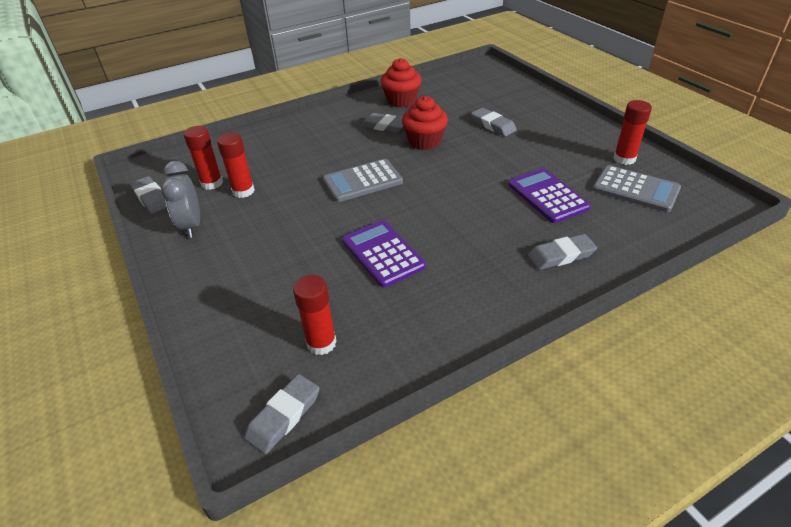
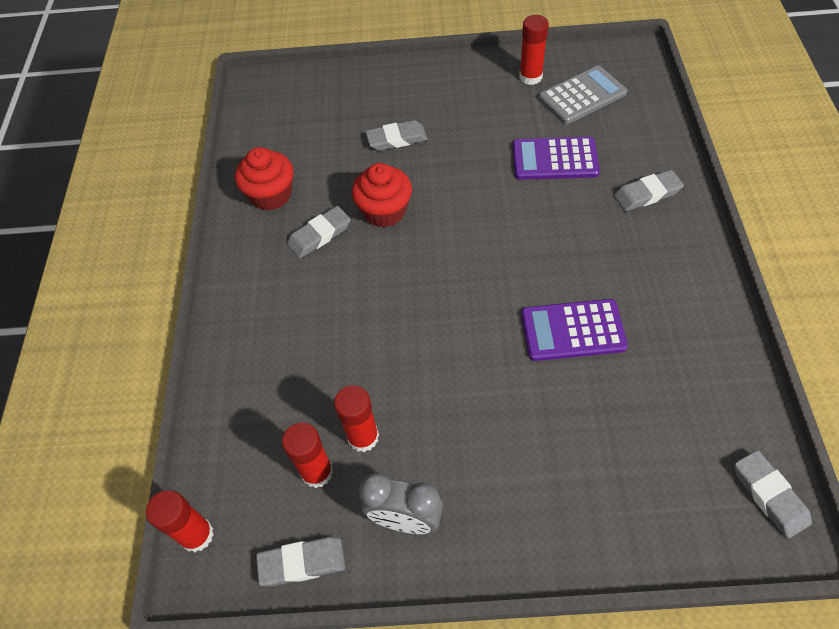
camera: 60 degrees left, 15 degrees up
(321, 343) = (684, 432): red glue stick -> red glue stick (197, 535)
(363, 181) = (427, 300): grey calculator -> none
(561, 255) = (647, 194): grey eraser -> grey eraser turned 60 degrees clockwise

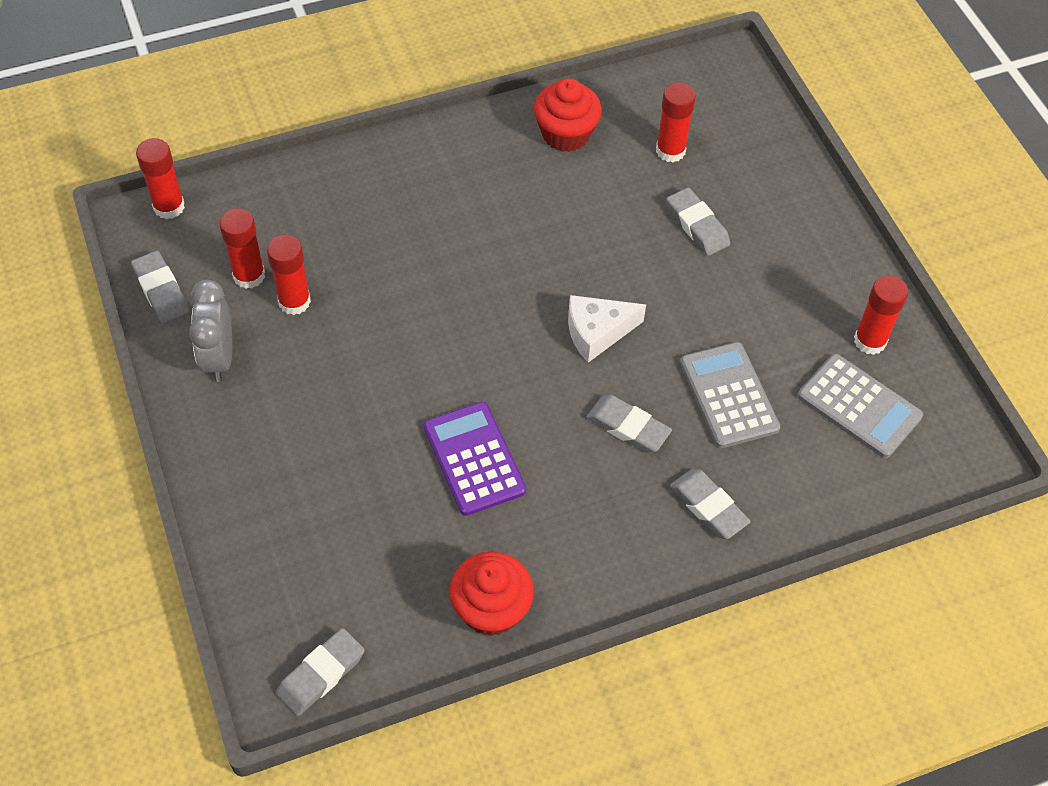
camera: 65 degrees right, 0 degrees up
(319, 235) = (526, 194): grey eraser -> grey eraser (628, 427)
(320, 137) = (670, 151): none -> red glue stick
(384, 211) = (581, 243): red cupcake -> red cupcake (491, 609)
(474, 221) = (597, 332): none -> white cheese
(554, 159) = (728, 395): purple calculator -> grey calculator

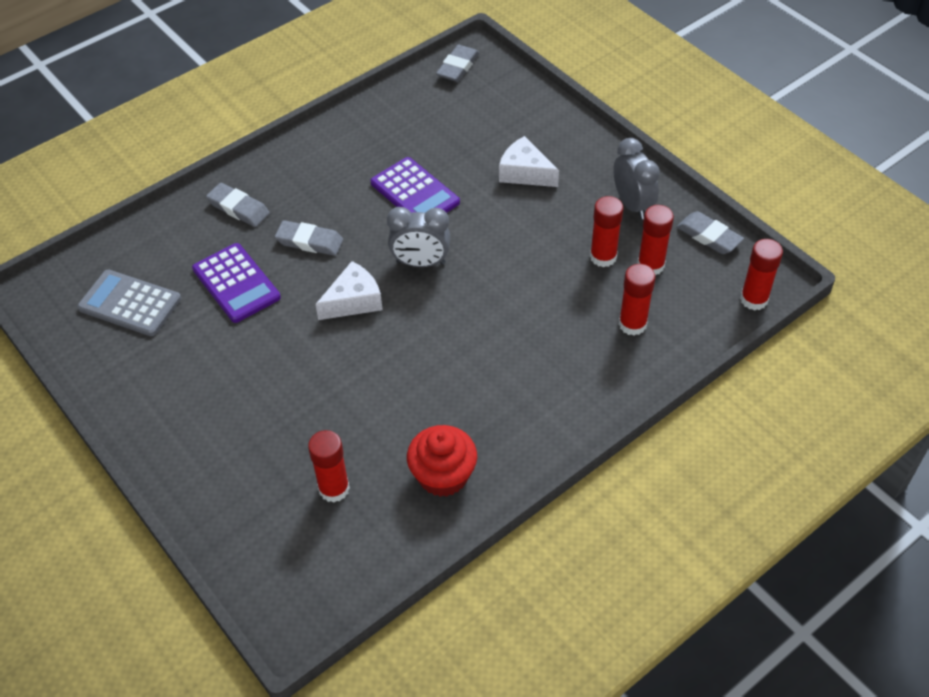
camera: 165 degrees right, 5 degrees down
(321, 446) = (525, 173): none -> white cheese
(491, 609) = (369, 119): red cupcake -> none
(504, 357) = (421, 263): none -> grey clock
(697, 225) = (291, 418): grey eraser -> none
(728, 395) = (236, 283): grey calculator -> purple calculator
(870, 341) = (122, 357): red glue stick -> red glue stick (632, 324)

